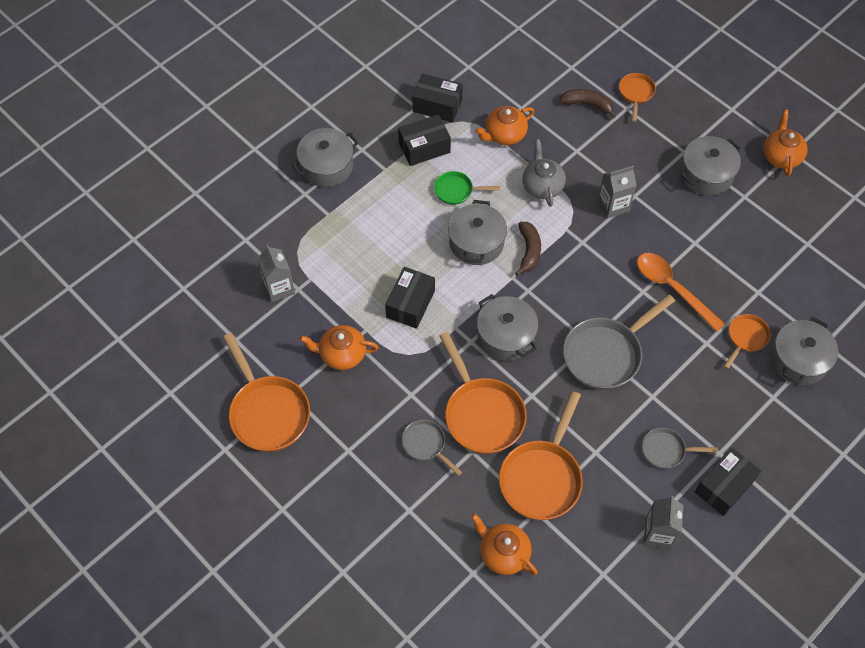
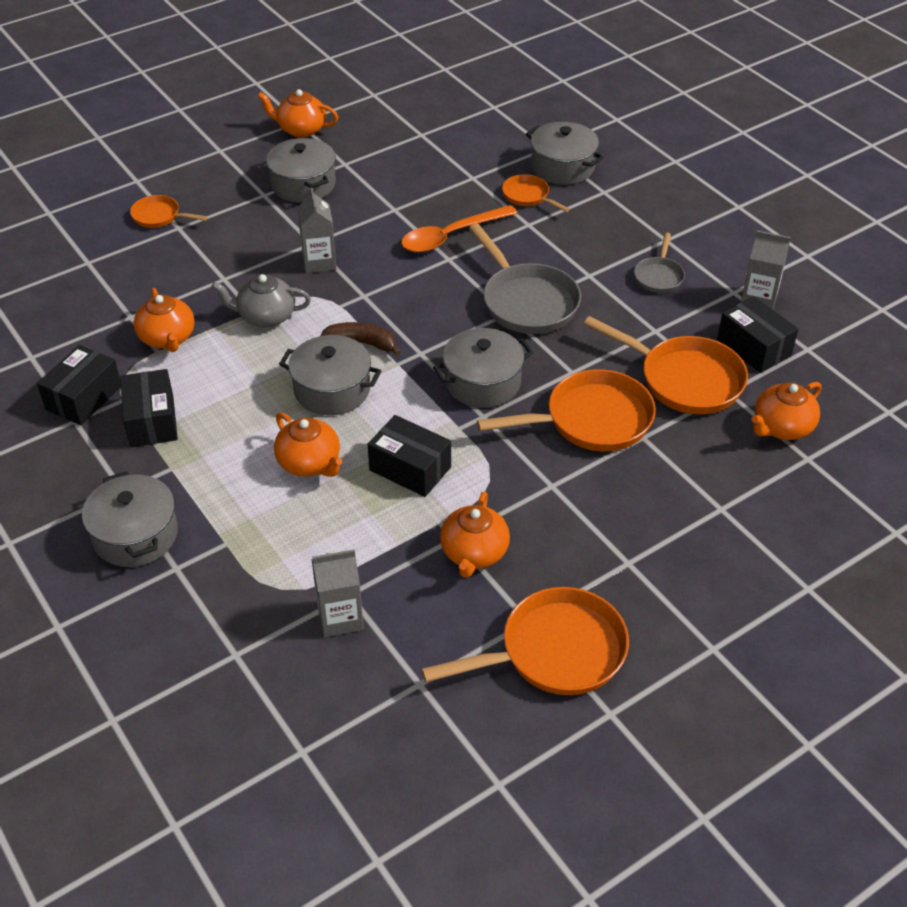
camera: 80 degrees left, 15 degrees down
(404, 244) = (309, 463): none -> orange teapot
(426, 444) = (628, 480): grey pan -> none
(456, 190) = (240, 398): green pan -> none
(587, 105) = (156, 258): brown banana -> none
(724, 486) = (706, 243): black box -> black box (754, 347)

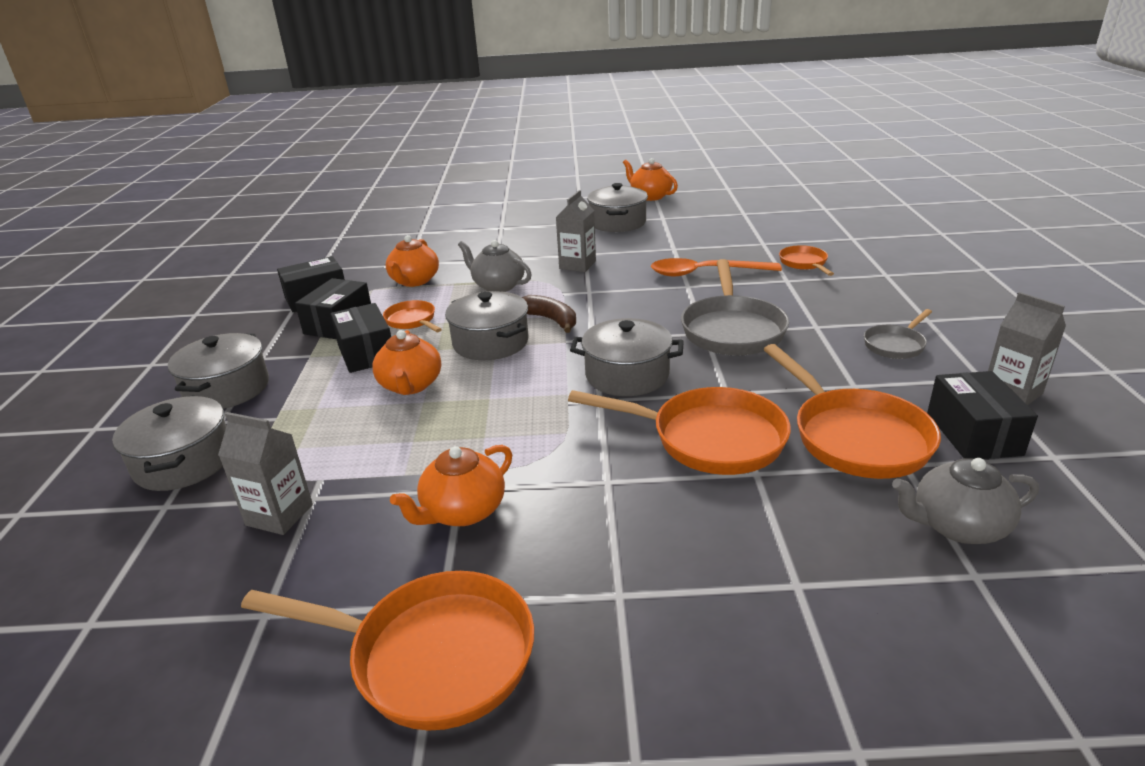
camera: 35 degrees right, 15 degrees down
(159, 216) = (496, 220): orange pan -> orange pan (412, 321)
(410, 468) = (487, 418): black box -> black box (366, 353)
(562, 167) = (857, 252): grey pot -> grey pot (184, 462)
(782, 427) = (957, 526): orange teapot -> grey teapot

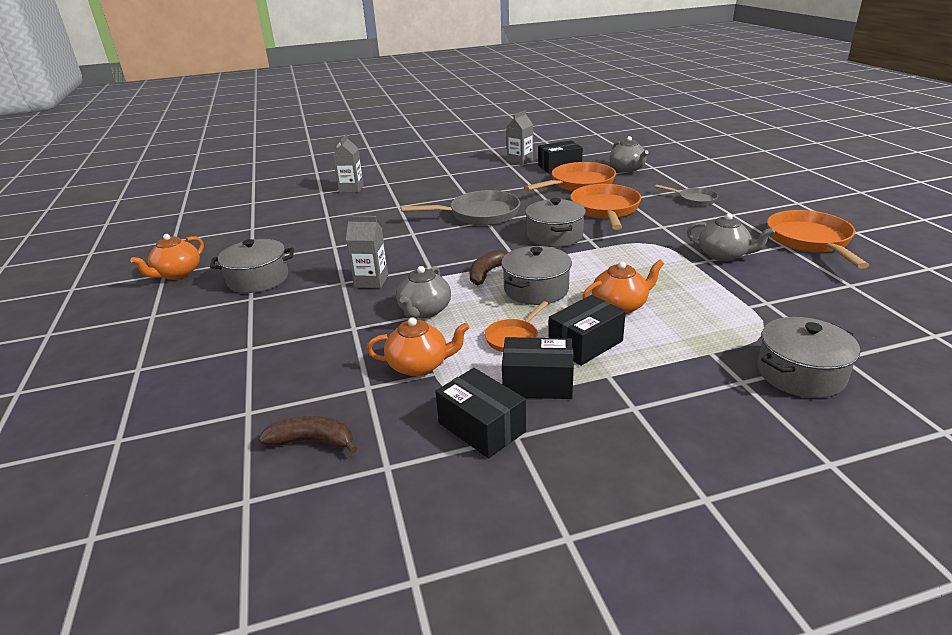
camera: 105 degrees left, 0 degrees up
(227, 389) = (698, 403): grey pot -> none
(279, 515) = (792, 308): grey carton -> grey carton (351, 189)
(369, 249) = (312, 441): none -> brown banana
(462, 511) = (723, 255): orange teapot -> grey teapot
(705, 273) = (387, 230): orange spoon -> none
(804, 263) = (368, 203): orange pan -> none
(895, 345) = (482, 179): grey pan -> grey pan (694, 199)

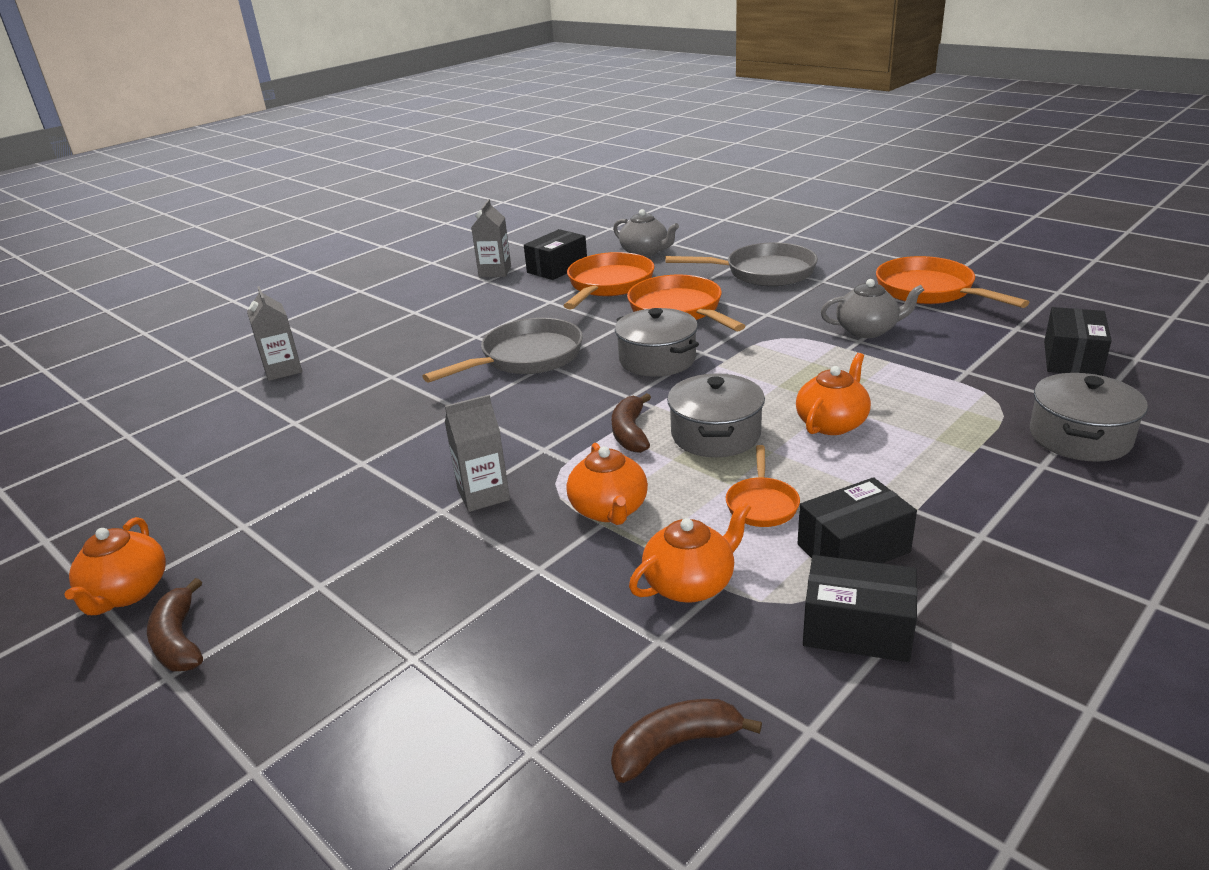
camera: 30 degrees left, 0 degrees up
(173, 302) = (179, 640): none -> brown banana
(258, 279) = (294, 551): grey pot -> none
(424, 311) = (609, 510): grey teapot -> orange teapot
(585, 344) = (848, 481): black box -> black box (1071, 358)
(694, 199) = (764, 273): grey pan -> grey pan, size x1.88

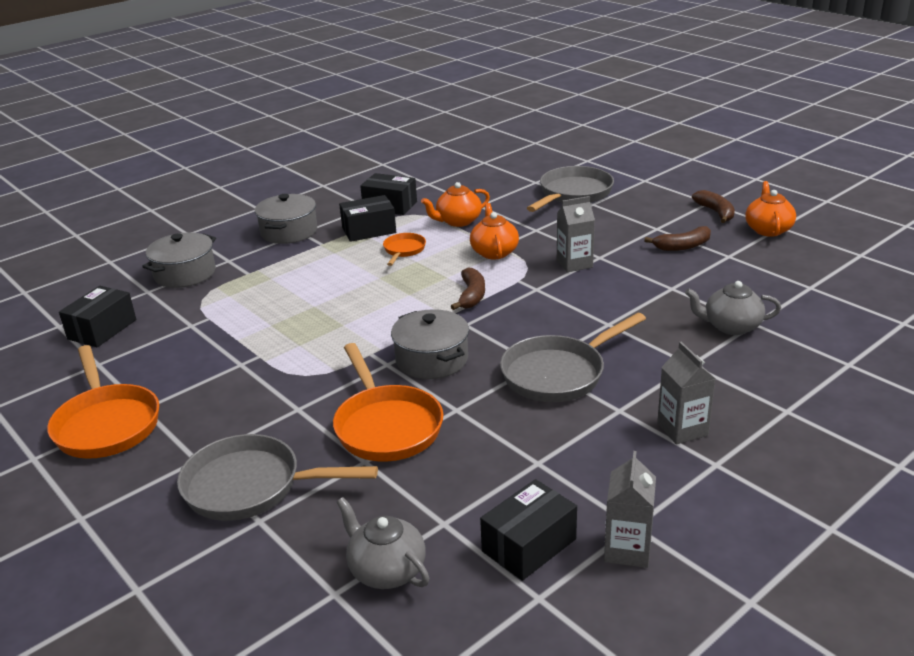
camera: 175 degrees left, 0 degrees up
(283, 370) = (818, 383): grey carton -> grey carton (682, 429)
(446, 696) = (573, 194): none -> grey pan
(608, 285) = (458, 488): orange pan -> none
(675, 745) = (480, 182): brown banana -> brown banana (682, 246)
(715, 434) = (411, 290): grey pot -> grey pot (289, 232)
(832, 423) = (327, 292): orange teapot -> none
(867, 330) = (222, 375): grey teapot -> grey teapot (731, 326)

